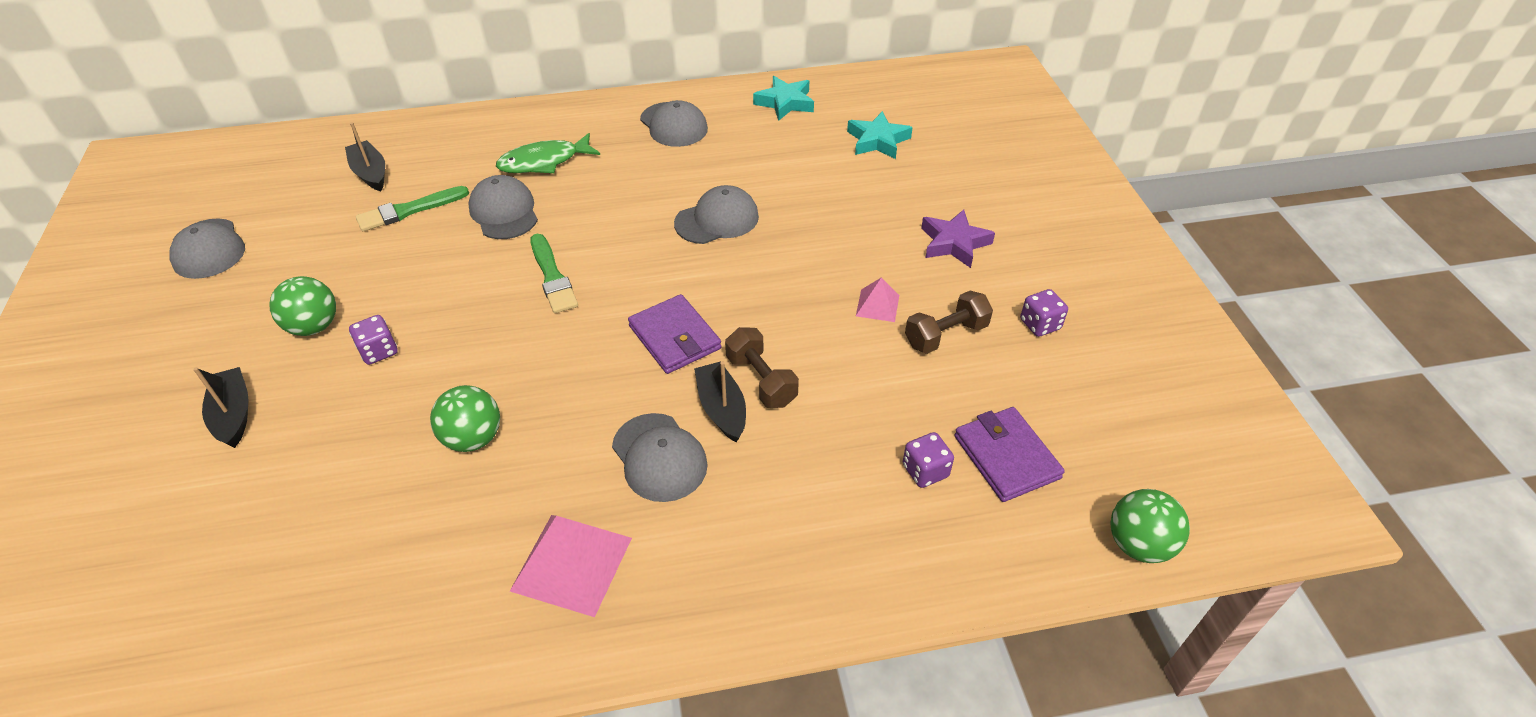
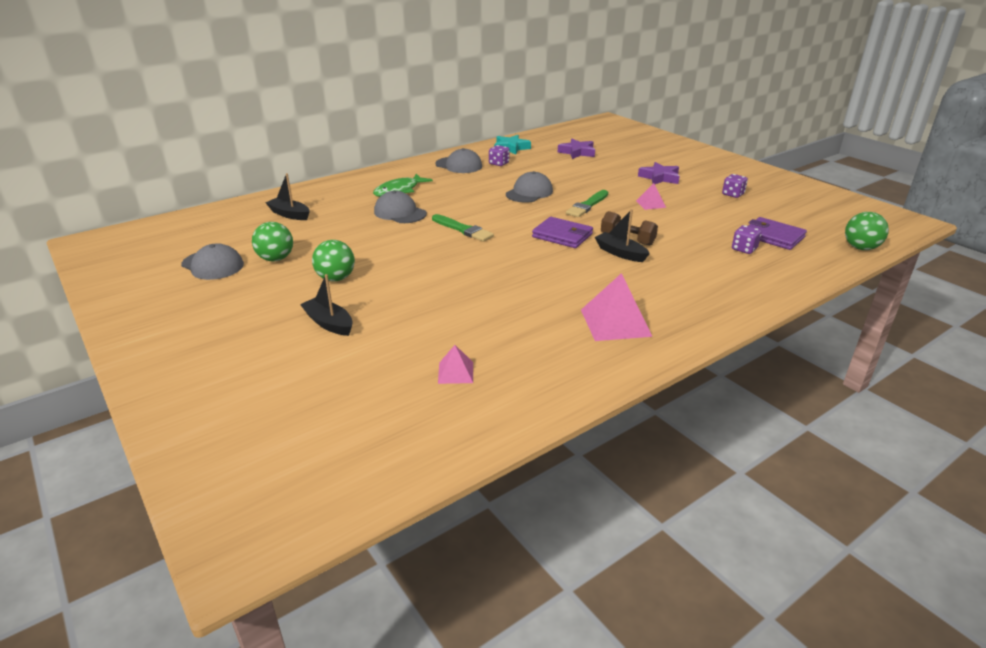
camera: 25 degrees left, 15 degrees down
(288, 576) = (455, 372): none -> pink pyramid
(379, 351) = (393, 278): purple dice -> purple dice (499, 163)
(409, 210) = (337, 223): green brush -> green brush (587, 205)
(473, 438) = (498, 295): green ball -> green ball (276, 259)
(659, 457) = (611, 276): grey cap -> none
(878, 141) = (577, 152): turquoise star -> purple star
(946, 335) = (695, 206): brown dumbbell -> none

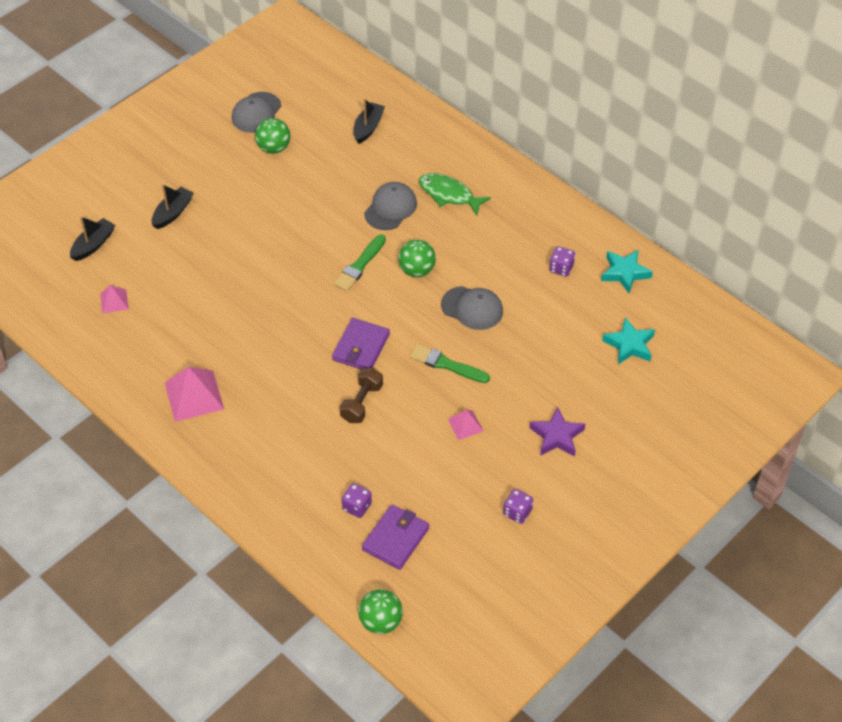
camera: 80 degrees right, 20 degrees up
(336, 278) = (244, 197): green ball -> green ball (417, 270)
(459, 165) = (544, 231): grey cap -> none
(577, 152) = (629, 345): purple star -> turquoise star
(620, 253) = (328, 397): black boat -> black boat (93, 245)

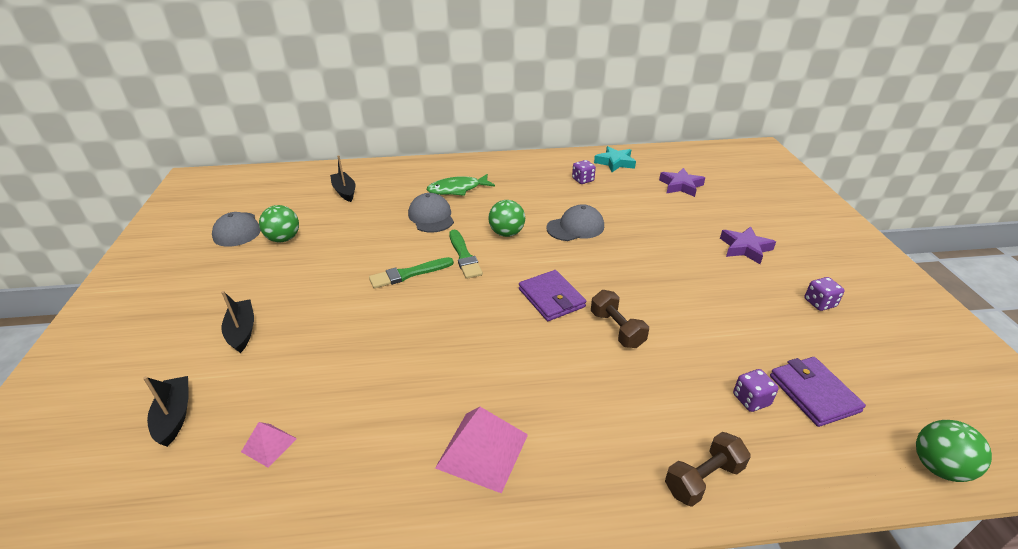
camera: 50 degrees left, 15 degrees down
(265, 507) = (703, 479): none -> brown dumbbell
(446, 364) = (620, 264): green brush -> green brush (408, 274)
(465, 425) = (696, 284): pink pyramid -> none
(629, 345) = (681, 186): turquoise star -> purple star

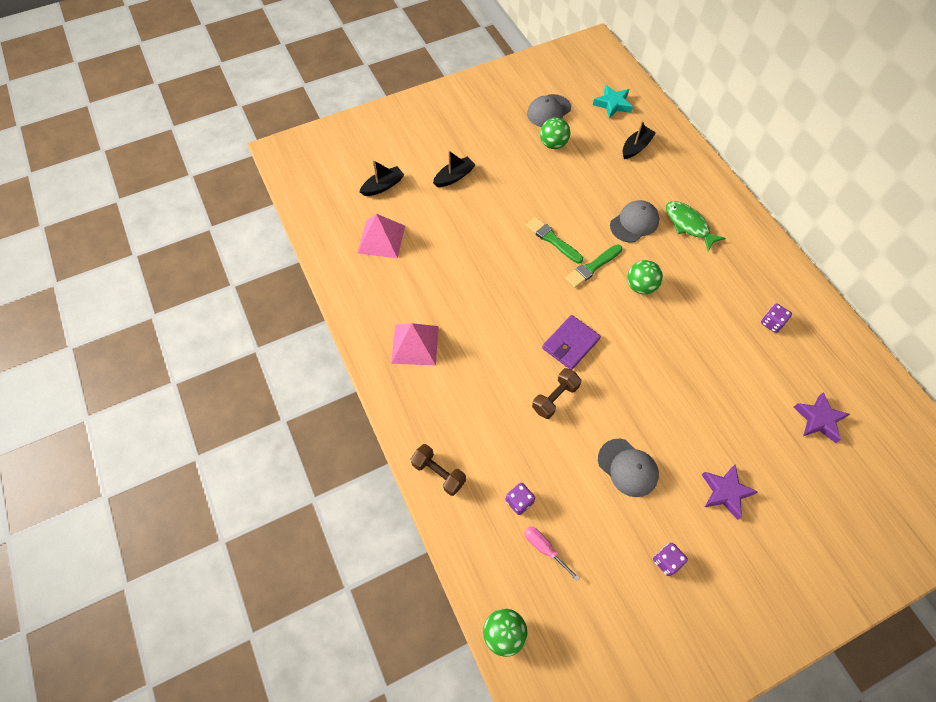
camera: 70 degrees right, 25 degrees up
(269, 445) = (381, 239): pink pyramid -> pink pyramid, size x1.84
(575, 227) = (680, 337): grey cap -> grey cap (628, 467)
(615, 162) = (831, 345): turquoise star -> turquoise star (613, 104)
(814, 393) = (544, 548): purple wallet -> pink screwdriver

